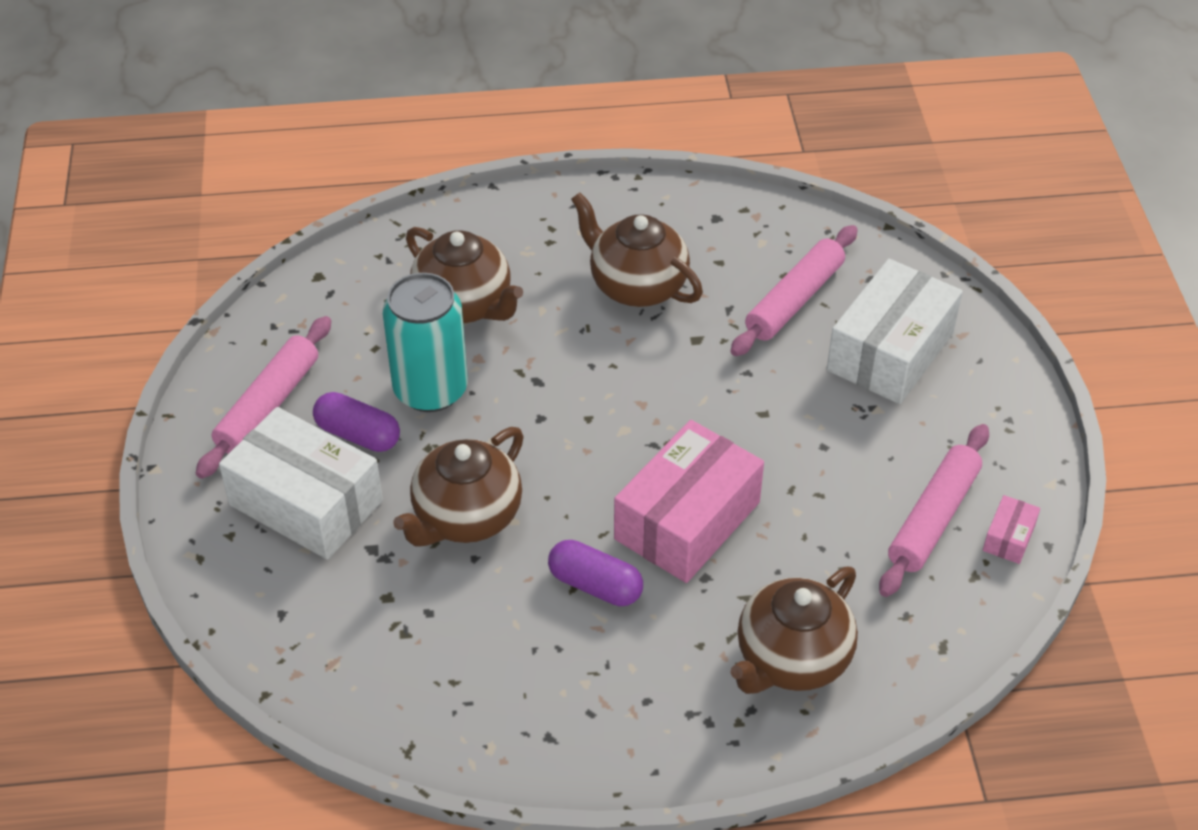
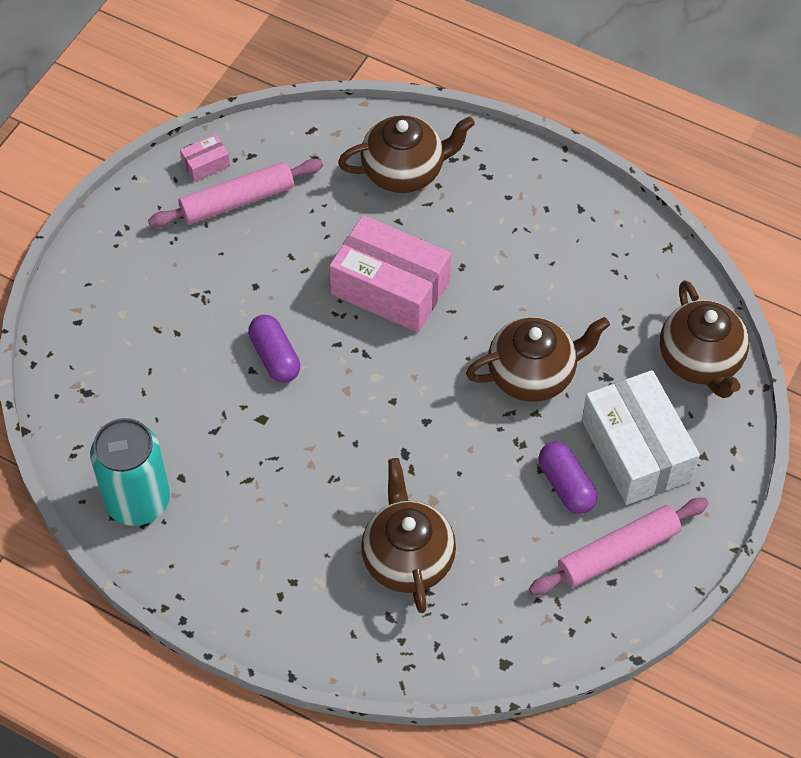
camera: 145 degrees left, 10 degrees up
(430, 390) = (488, 493): turquoise can -> turquoise can (137, 500)
(595, 585) = (484, 280): purple capsule -> purple capsule (275, 357)
(636, 285) = (262, 494): brown teapot -> brown teapot (700, 361)
(687, 521) = (390, 288): pink box -> pink box turned 45 degrees clockwise
(794, 300) = (161, 409): pink rolling pin -> none
(890, 351) = (139, 326): white box -> none

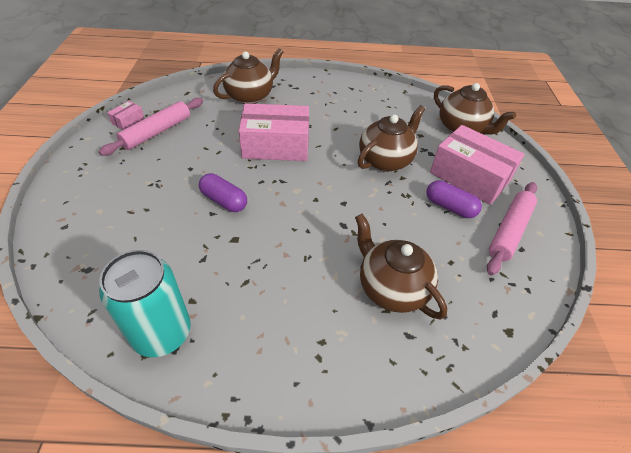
camera: 30 degrees left, 10 degrees down
(636, 450) = (469, 176): white box -> pink box

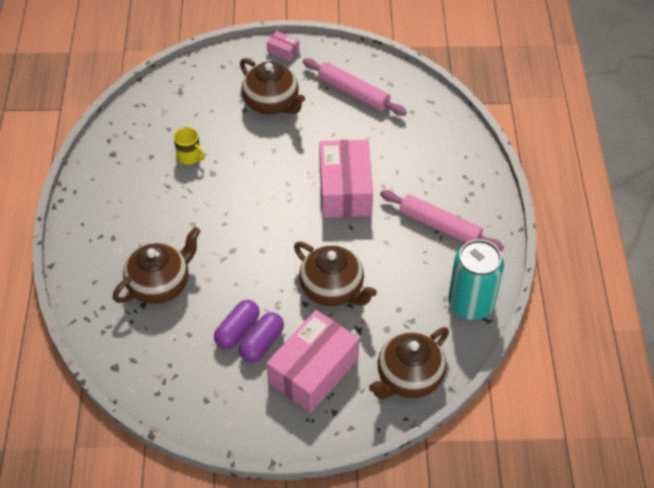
camera: 90 degrees right, 5 degrees up
(128, 121) = (368, 67): pink box -> pink box (283, 51)
(162, 333) = (124, 145): turquoise can -> turquoise can (471, 304)
(203, 260) = (189, 156): none -> yellow mug
(224, 201) = (258, 159): purple capsule -> purple capsule (237, 330)
(250, 96) = (436, 158): brown teapot -> brown teapot (272, 103)
(509, 231) = (230, 394): pink rolling pin -> pink rolling pin (440, 226)

